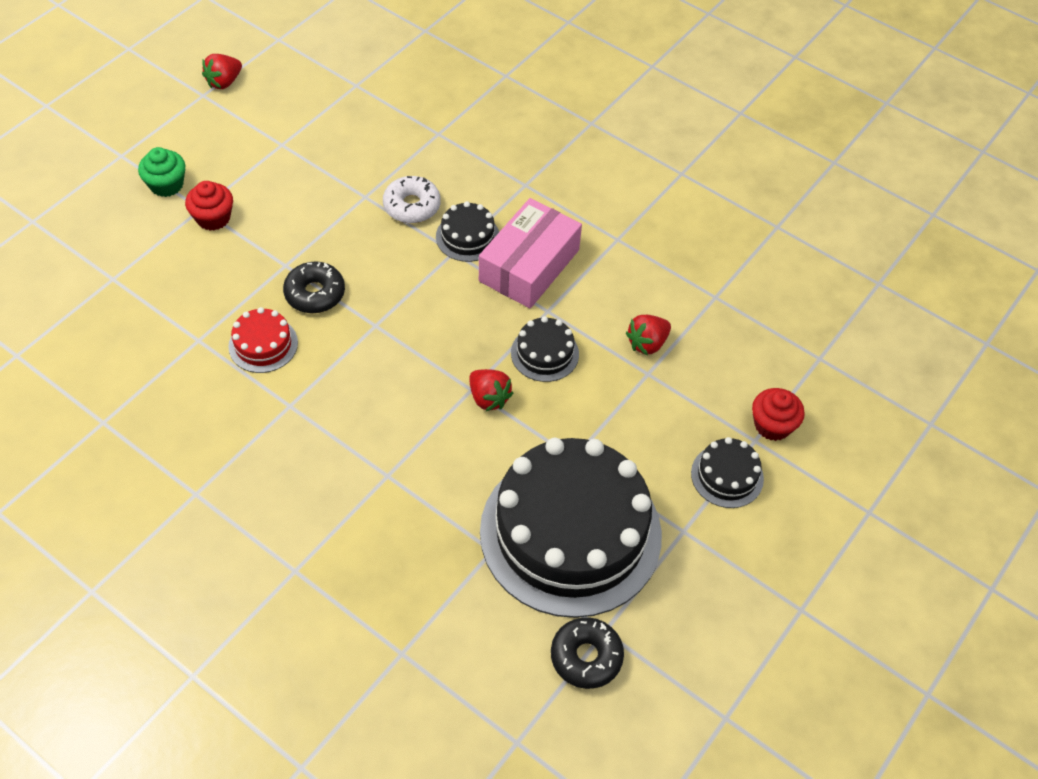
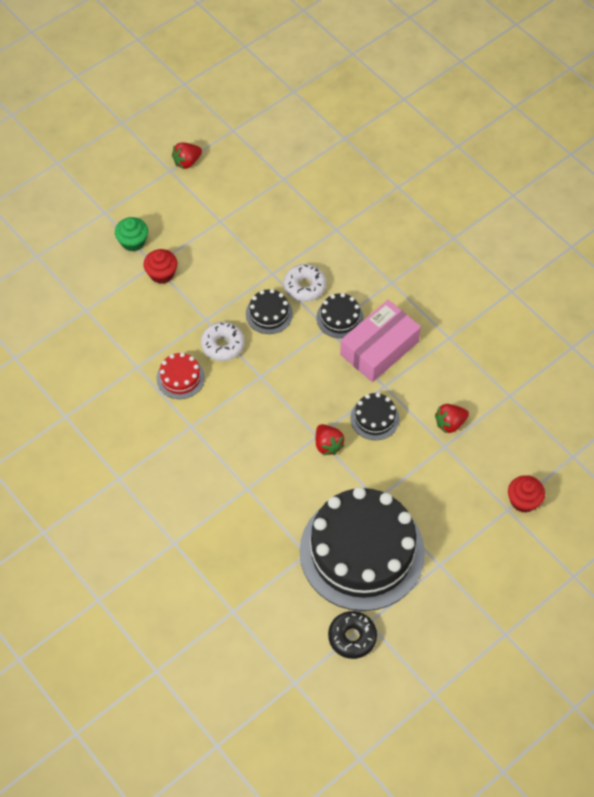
camera: 15 degrees right, 5 degrees up
(315, 293) = (222, 345): black donut -> white donut
(727, 476) = (480, 531): black cake -> black cake (269, 314)

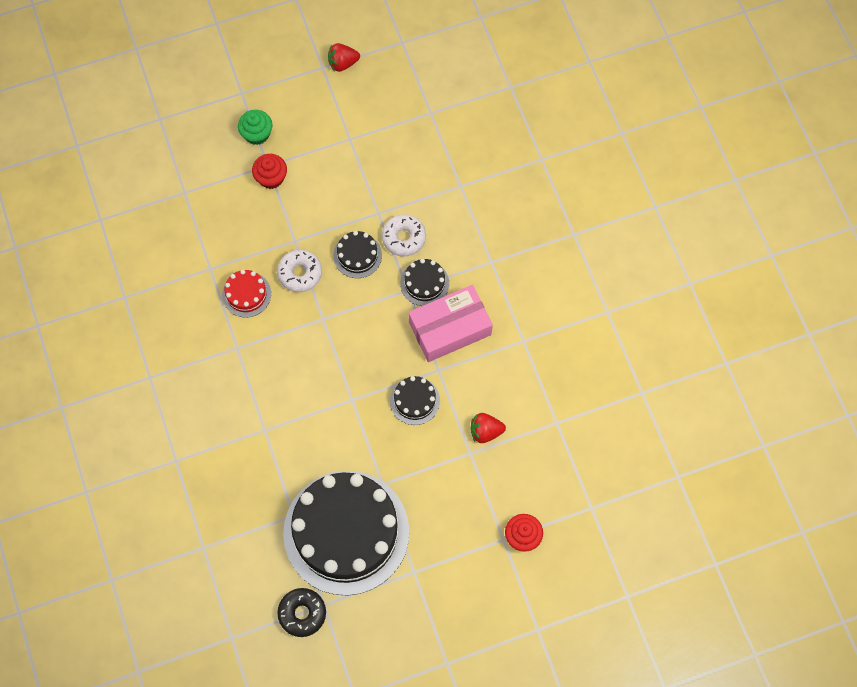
camera: 20 degrees right, 10 degrees up
(328, 445) = (358, 412): red strawberry -> none

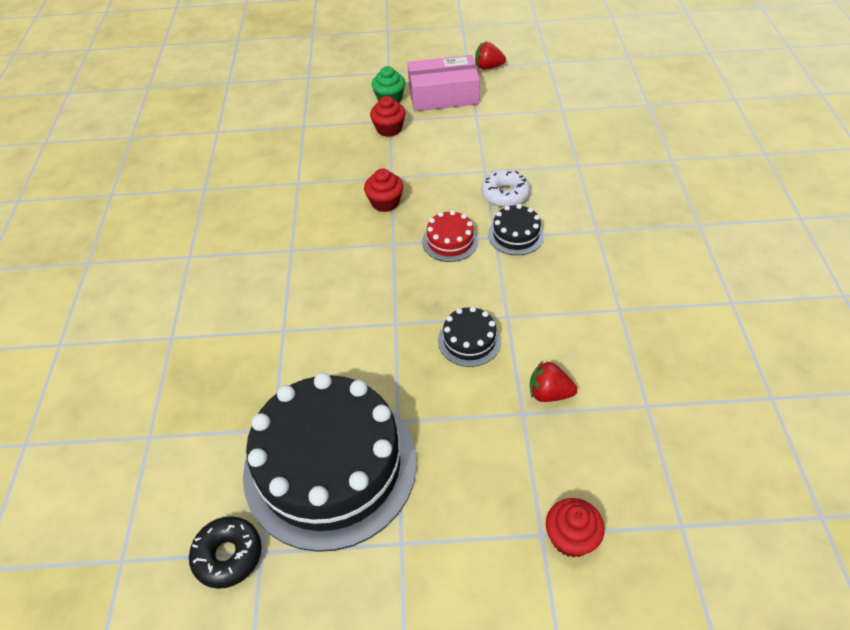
camera: 20 degrees right, 20 degrees down
(246, 294) = (323, 208): red cake -> red cake (450, 241)
(300, 273) = (385, 202): white donut -> red cupcake
(357, 255) = (451, 199): black cake -> none
(450, 328) = (533, 280): pink box -> pink box (443, 95)

